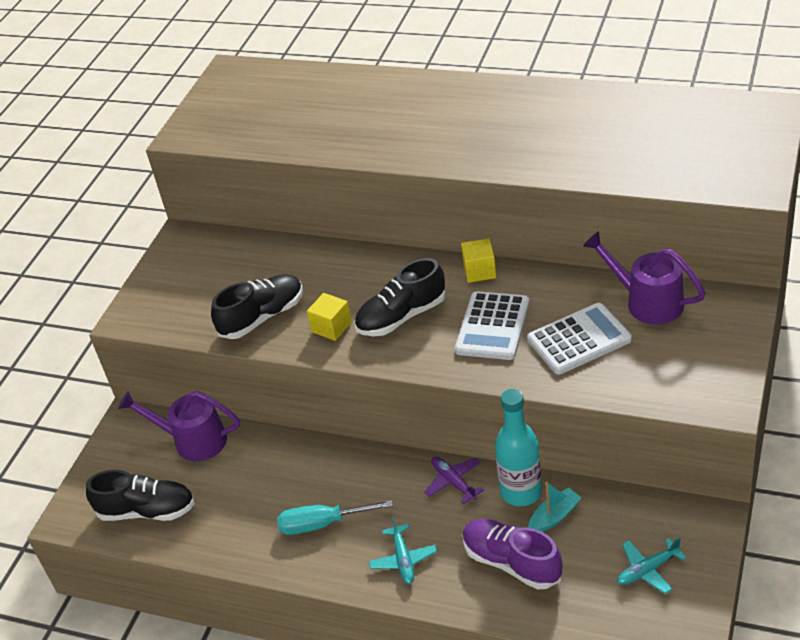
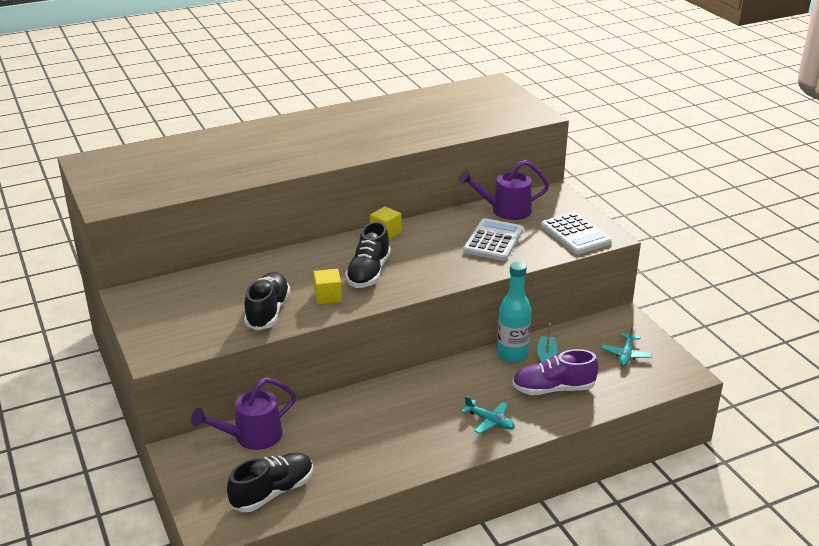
camera: 50 degrees left, 10 degrees down
(322, 524) = (413, 431): turquoise screwdriver -> none
(453, 482) = (466, 370): purple plane -> none
(493, 326) = (434, 255): white calculator -> white calculator (575, 234)

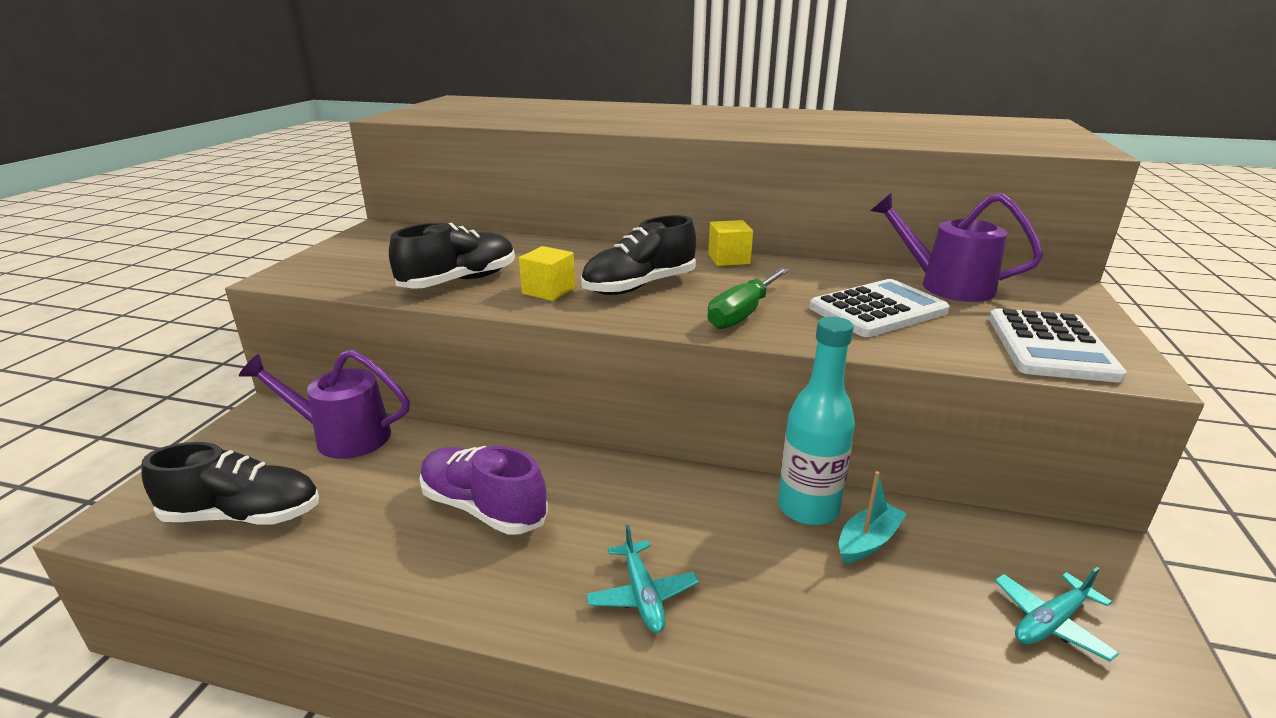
camera: 40 degrees right, 5 degrees down
(440, 269) = (743, 313): none -> green screwdriver
(553, 389) = (822, 604): purple shoe -> purple shoe (483, 508)

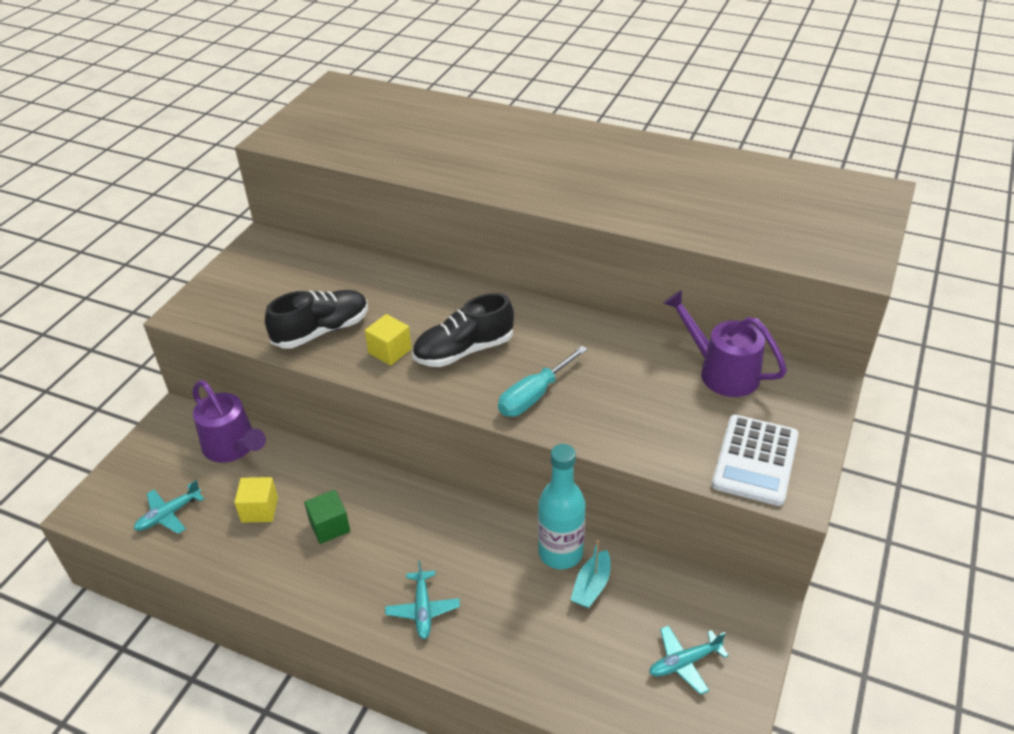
camera: 10 degrees right, 15 degrees up
(244, 515) = (169, 515): black shoe -> turquoise plane
(342, 436) = (233, 447): purple watering can -> purple watering can turned 150 degrees counterclockwise
(483, 508) = (329, 526): purple shoe -> green cube
(729, 259) = (552, 316): yellow cube -> yellow cube (259, 509)
(743, 313) = (534, 395): green screwdriver -> turquoise screwdriver
(868, 541) = (591, 586): turquoise boat -> turquoise boat turned 150 degrees clockwise
(878, 310) = (645, 401): white calculator -> none

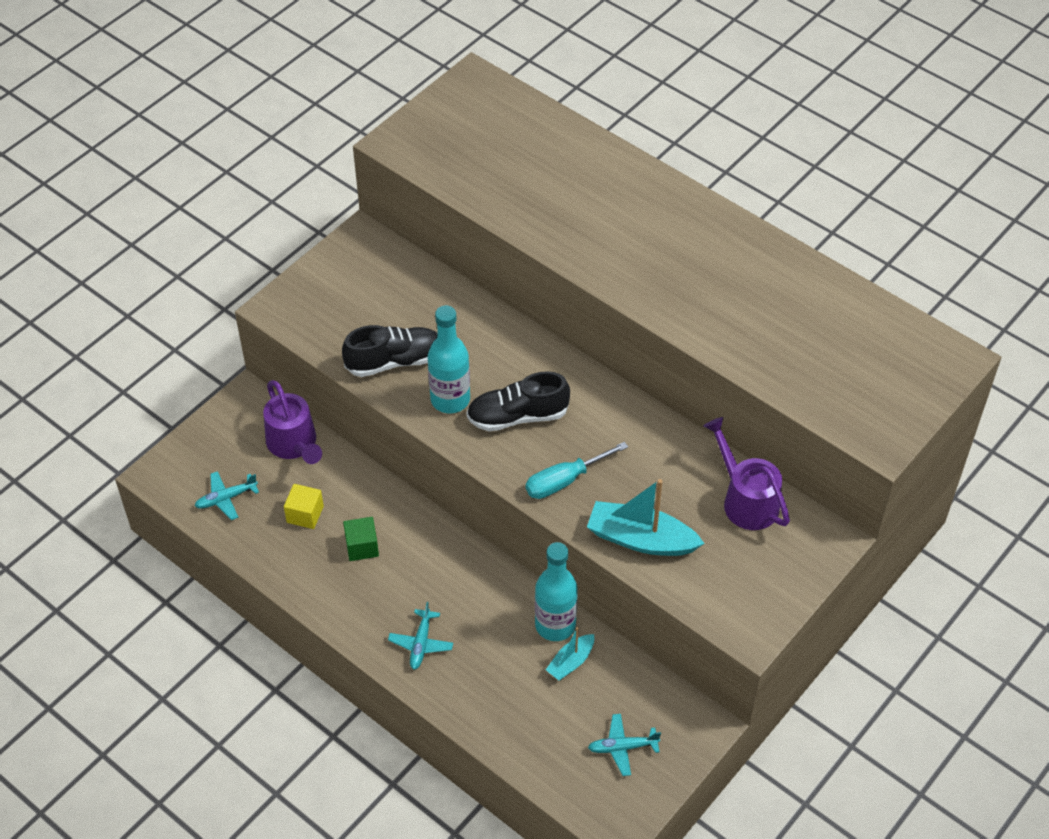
camera: 15 degrees right, 10 degrees up
(390, 351) = (450, 399): yellow cube -> turquoise bottle
(636, 430) = (641, 539): none -> turquoise boat
(755, 460) = (732, 595): white calculator -> none

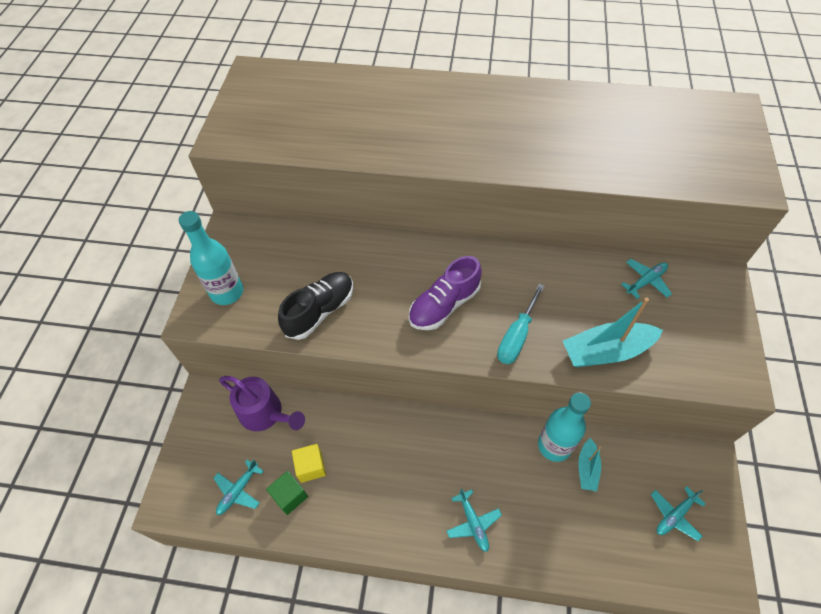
camera: 30 degrees left, 5 degrees up
(362, 547) = (373, 468): green cube -> green cube (290, 496)
(450, 399) = (385, 319): turquoise bottle -> turquoise bottle (227, 292)
(517, 416) = (444, 305): black shoe -> purple shoe
(745, 499) = (646, 281): purple watering can -> turquoise plane

